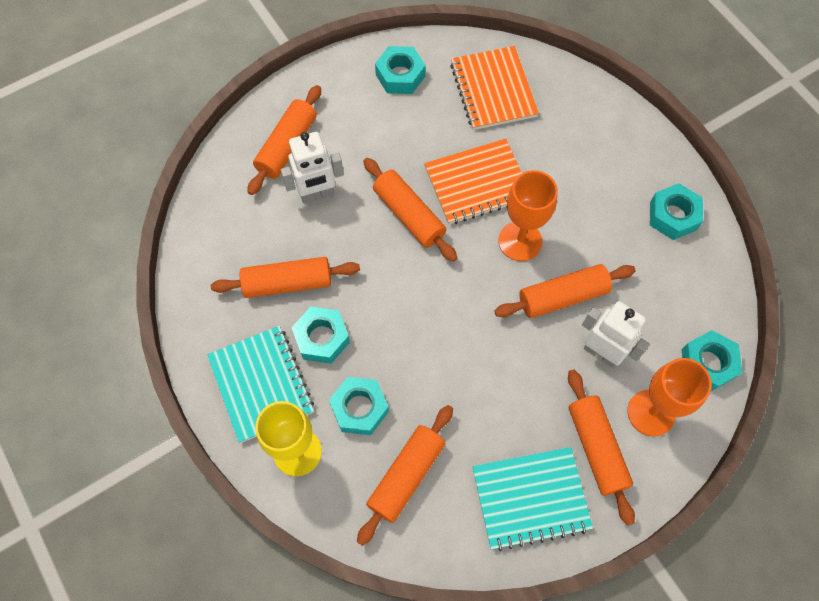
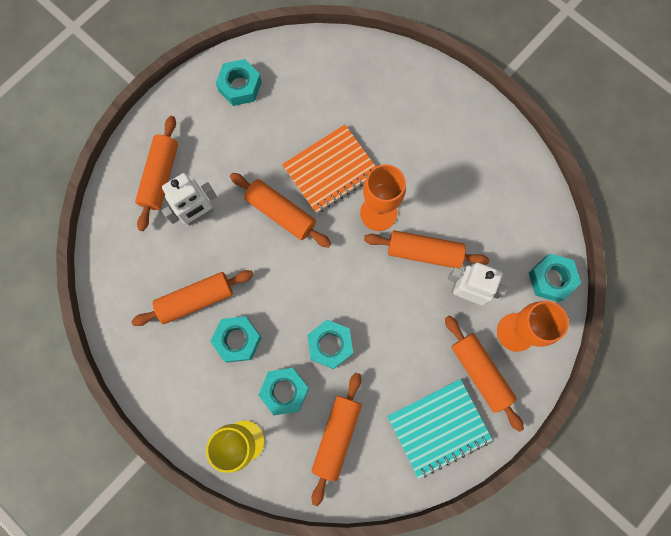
camera: 15 degrees left, 10 degrees up
(261, 384) = (199, 393): turquoise notebook -> none
(493, 90) = (323, 80): orange notebook -> none
(562, 296) = (424, 252): orange rolling pin -> orange rolling pin turned 45 degrees clockwise
(673, 216) = (497, 158): turquoise nut -> turquoise nut (330, 345)

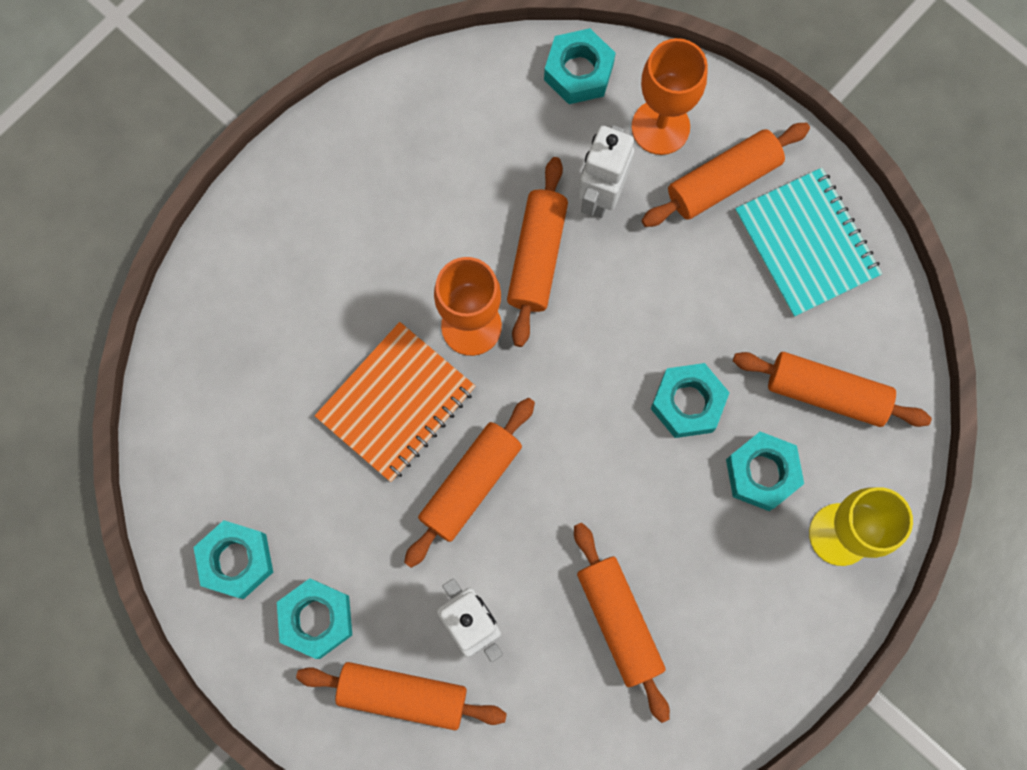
camera: 90 degrees left, 0 degrees up
(237, 340) = (684, 550): turquoise nut -> turquoise nut (317, 619)
(330, 170) = (396, 403): orange notebook -> orange notebook turned 75 degrees clockwise

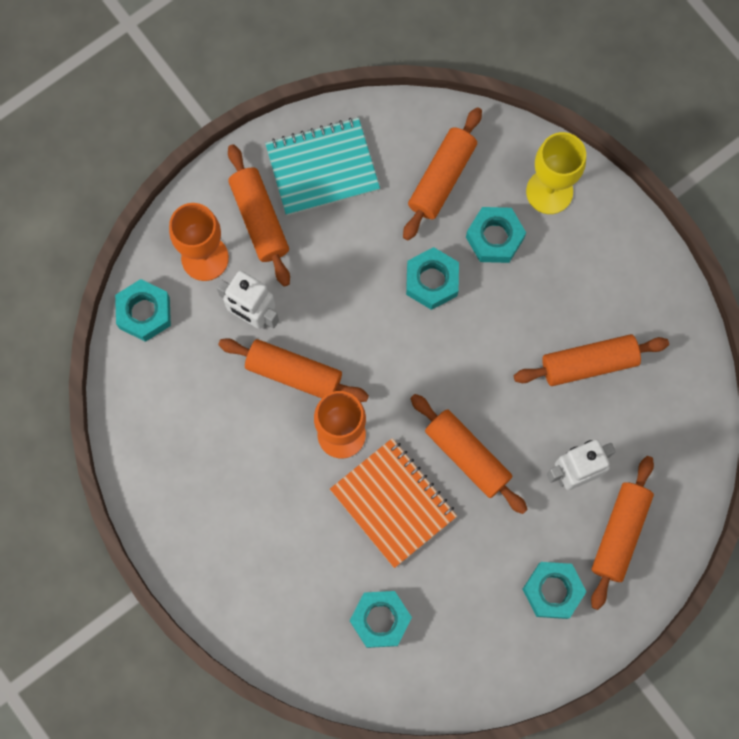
camera: 80 degrees left, 0 degrees up
(236, 561) = (498, 647): turquoise nut -> turquoise nut (380, 620)

